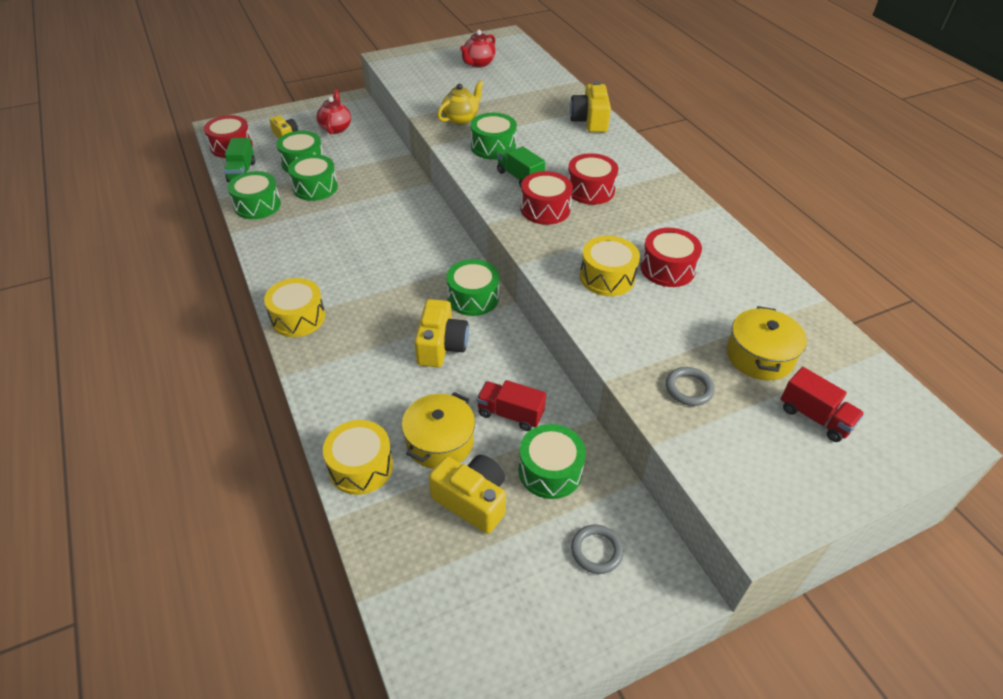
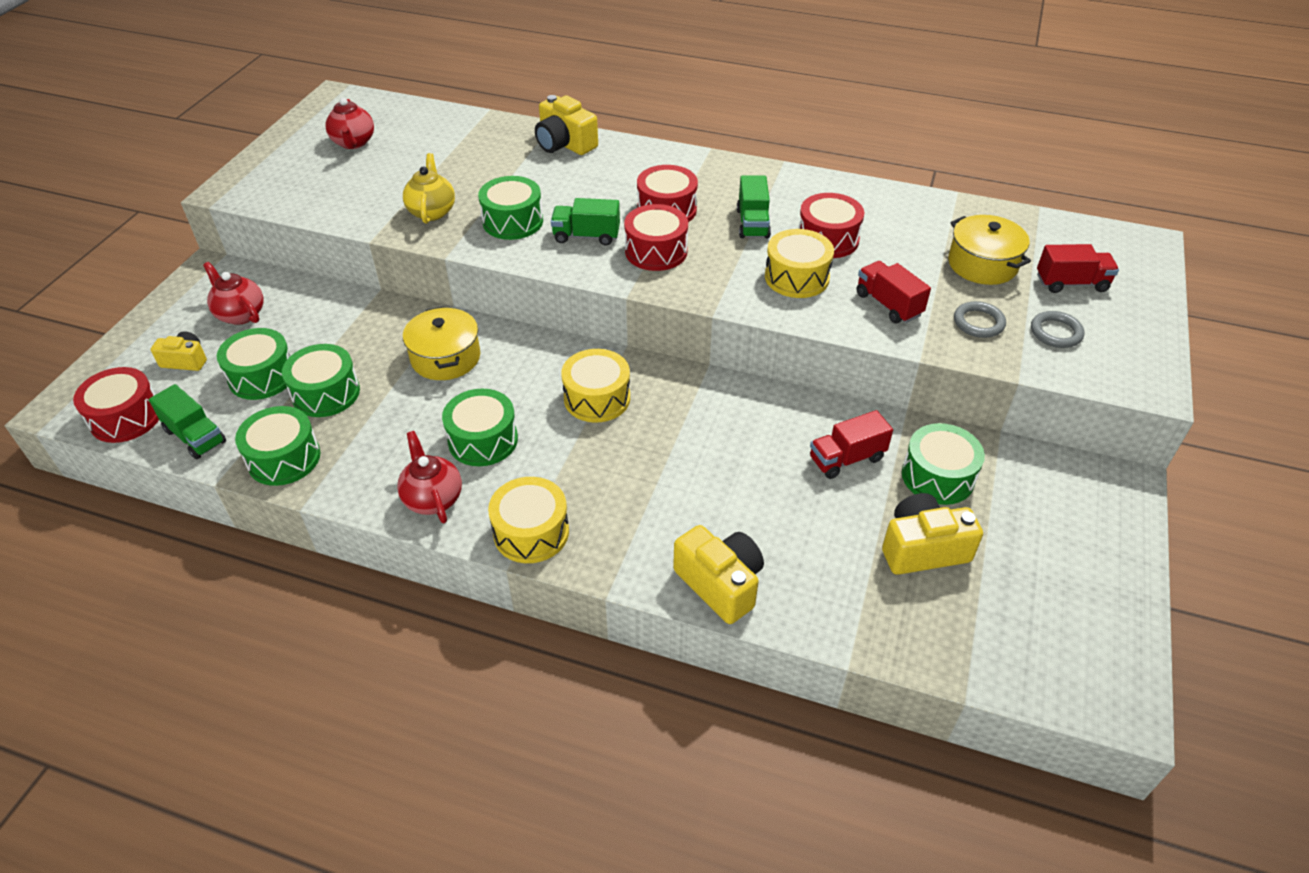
camera: 45 degrees left, 0 degrees up
(284, 268) = (433, 498): none -> red teapot
(361, 467) = (803, 604): yellow drum -> yellow drum (597, 398)
(440, 442) = (831, 527): yellow pot -> yellow pot (445, 357)
(441, 346) = (707, 449): yellow camera -> yellow camera (720, 584)
(473, 297) = (667, 386): green drum -> green drum (483, 440)
(596, 551) = (1047, 504): grey ring -> grey ring (1056, 332)
(632, 229) = (752, 223): none -> green truck
(641, 333) = (888, 304): none -> red truck

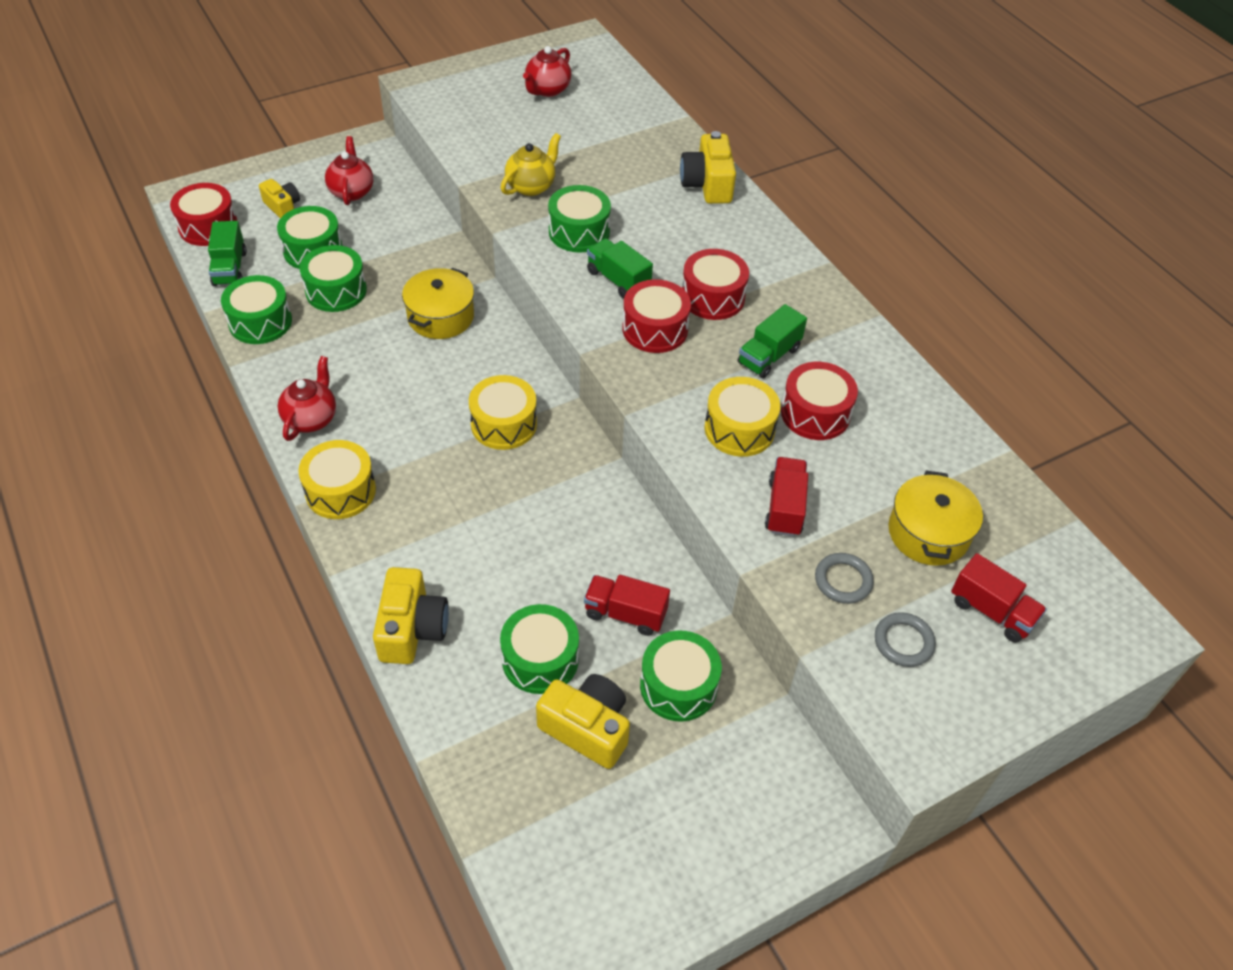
camera: 40 degrees right, 5 degrees up
(483, 440) = (390, 399): green drum -> green drum (540, 659)

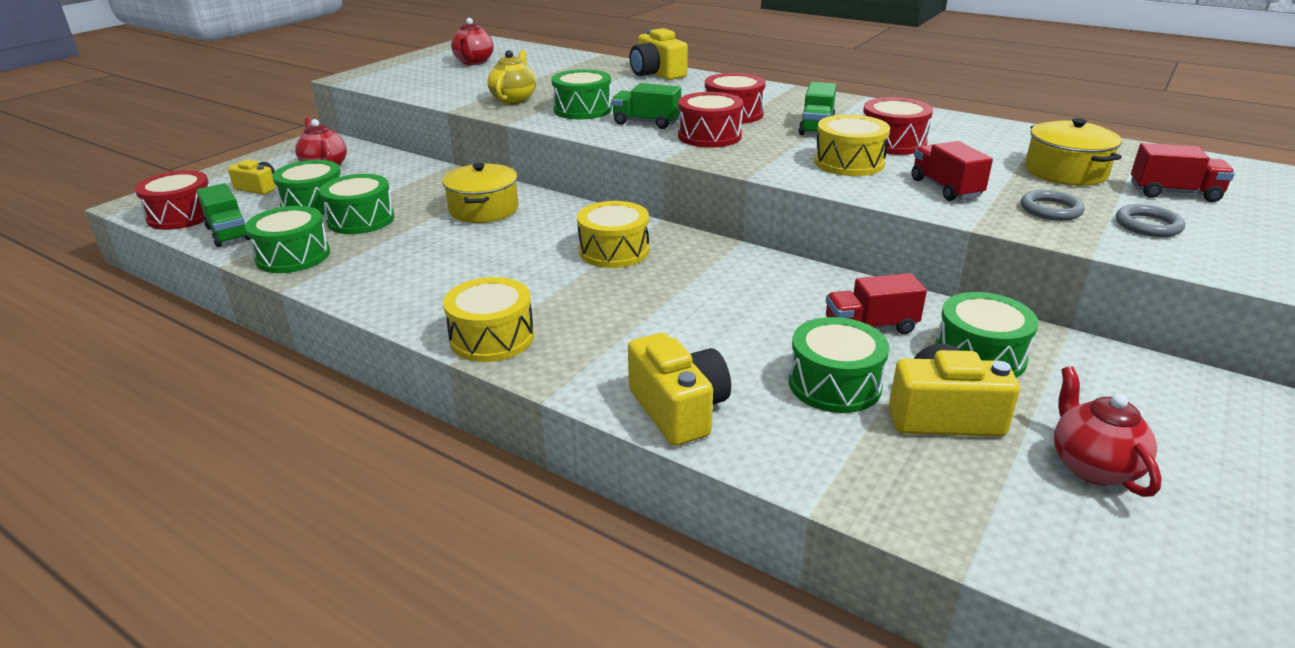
camera: 25 degrees left, 20 degrees down
(311, 418) = (410, 300): red teapot -> red teapot (1092, 466)

